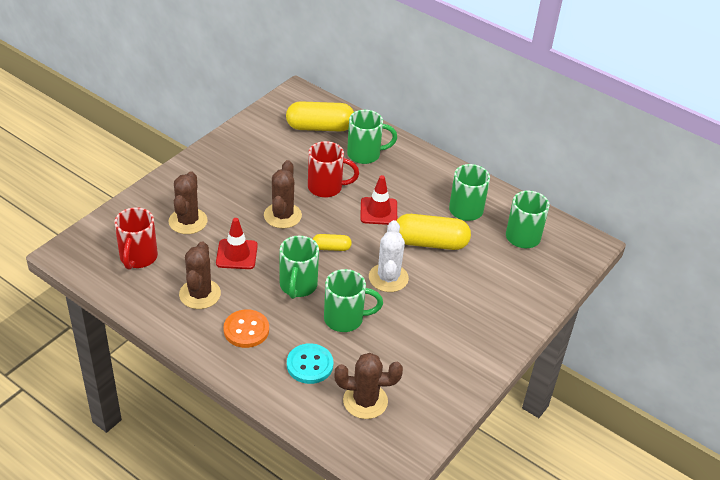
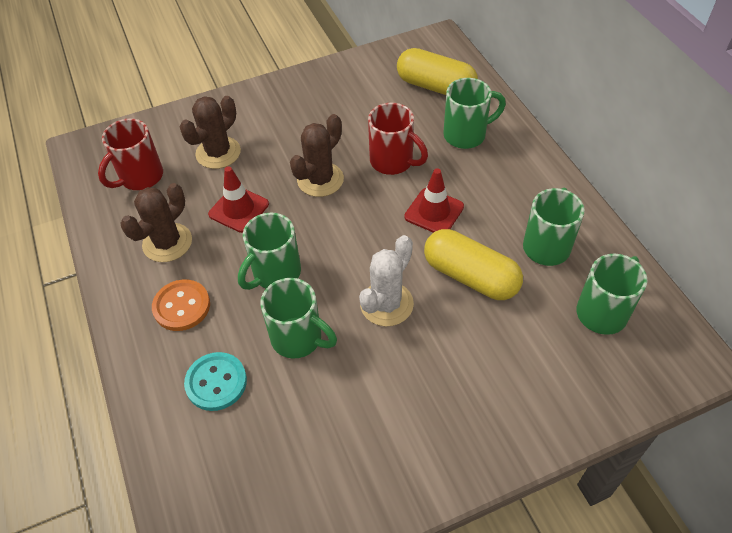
camera: 35 degrees right, 10 degrees up
(331, 248) = (346, 239): yellow capsule -> none
(365, 154) = (466, 135): green mug -> green mug turned 45 degrees counterclockwise
(365, 401) = (244, 463): brown cactus -> none

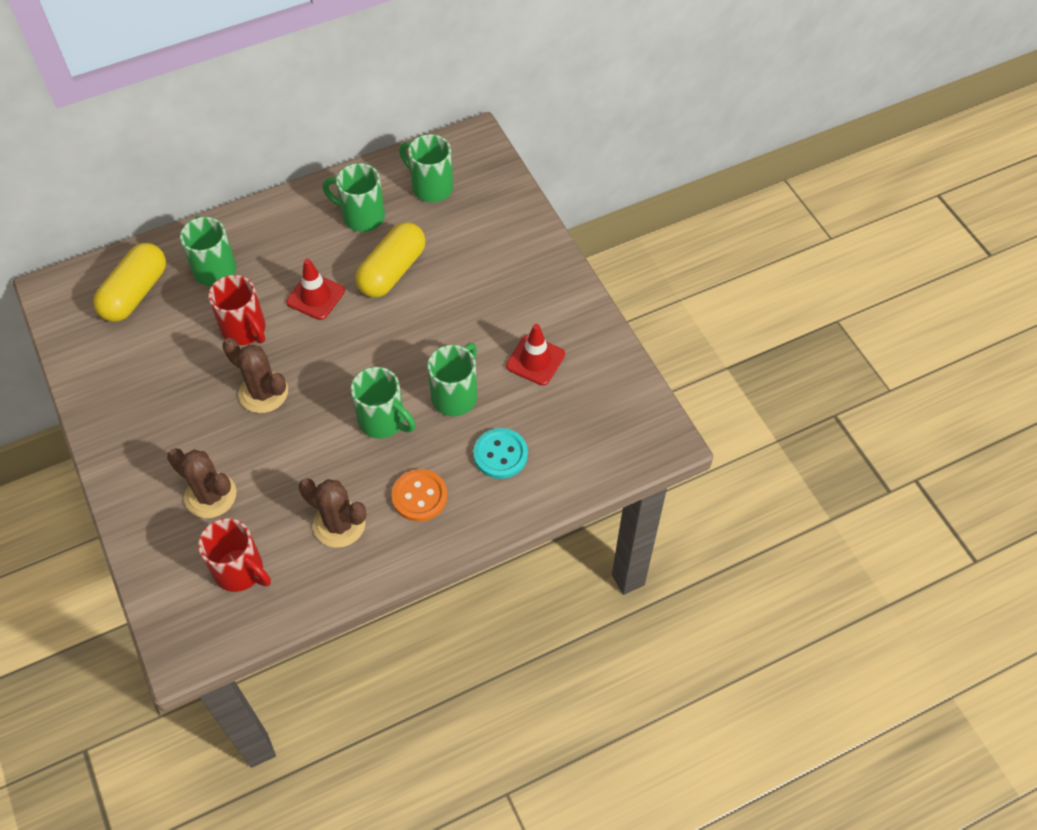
camera: 95 degrees left, 5 degrees up
(239, 209) = (298, 463): red traffic cone -> red traffic cone (535, 360)
(386, 304) = (420, 331): white cactus -> none
(393, 162) = (245, 330): red mug -> red mug turned 105 degrees clockwise

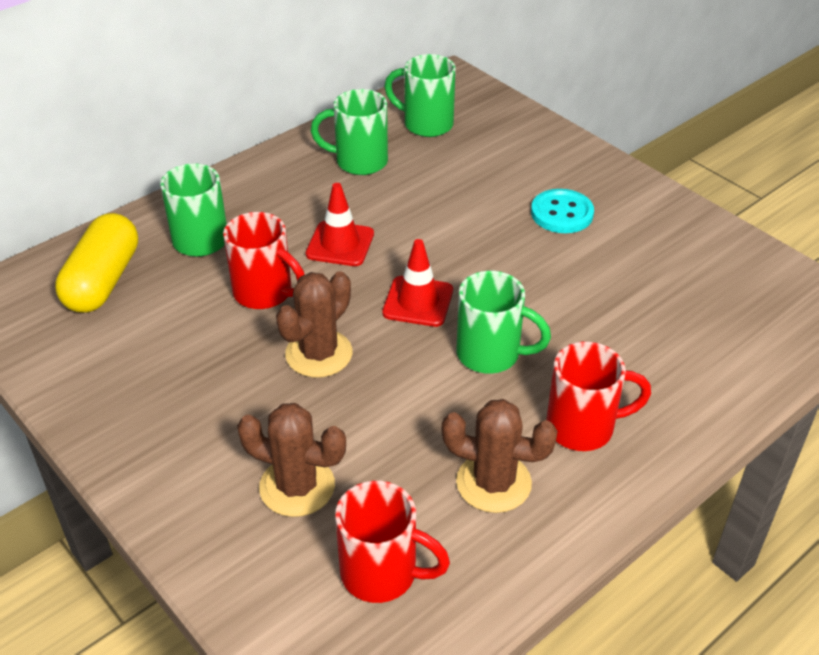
camera: 15 degrees left, 15 degrees down
(263, 392) = (319, 354): brown cactus -> brown cactus turned 75 degrees counterclockwise
(392, 271) = (422, 205): yellow capsule -> none
(419, 496) = (583, 427): orange button -> red mug
(455, 396) = (566, 311): green mug -> none
(500, 454) = (658, 361): turquoise button -> turquoise button (562, 213)
(535, 360) = (640, 258): red traffic cone -> red traffic cone (418, 302)

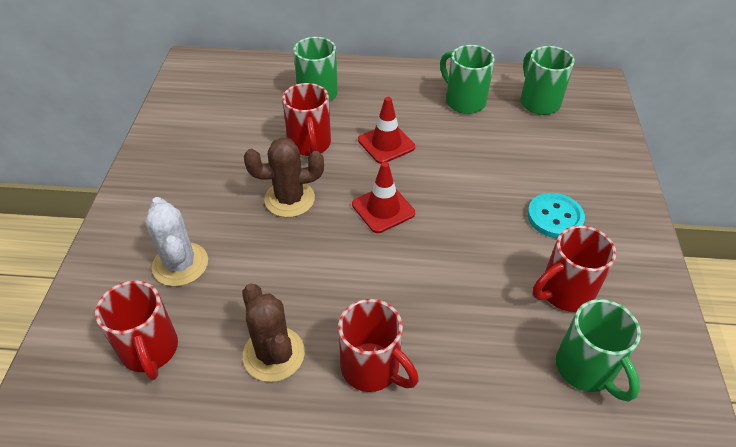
camera: 45 degrees right, 5 degrees up
(103, 281) = (246, 86): yellow capsule -> none
(297, 486) = (180, 264): brown cactus -> white cactus
(491, 354) = (381, 274): green mug -> green mug (586, 369)
(639, 265) = (564, 292): none -> red mug

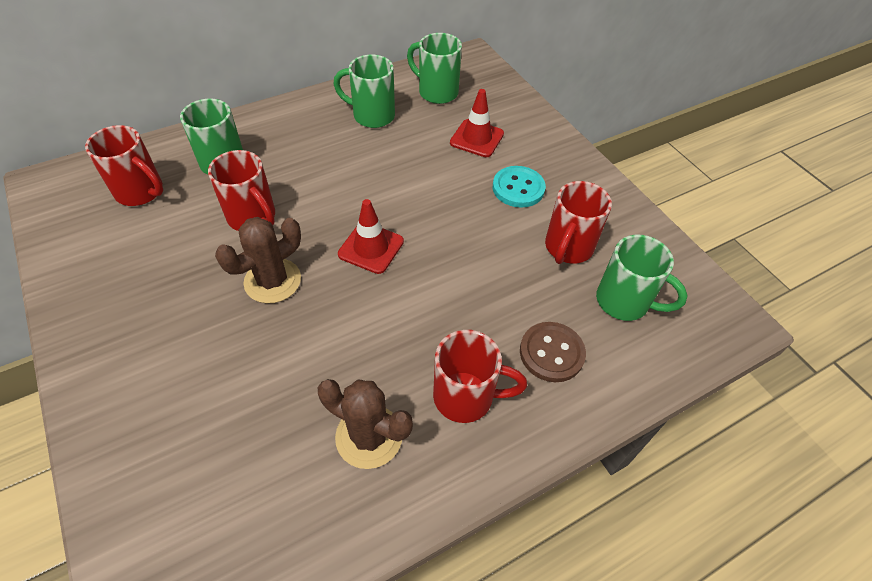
camera: 35 degrees left, 5 degrees up
(150, 350) = (239, 508): red mug -> red mug (141, 192)
(180, 264) = (204, 404): white cactus -> none
(386, 144) = (329, 185): red traffic cone -> red traffic cone (477, 138)
(476, 375) = (551, 353): none -> brown button

